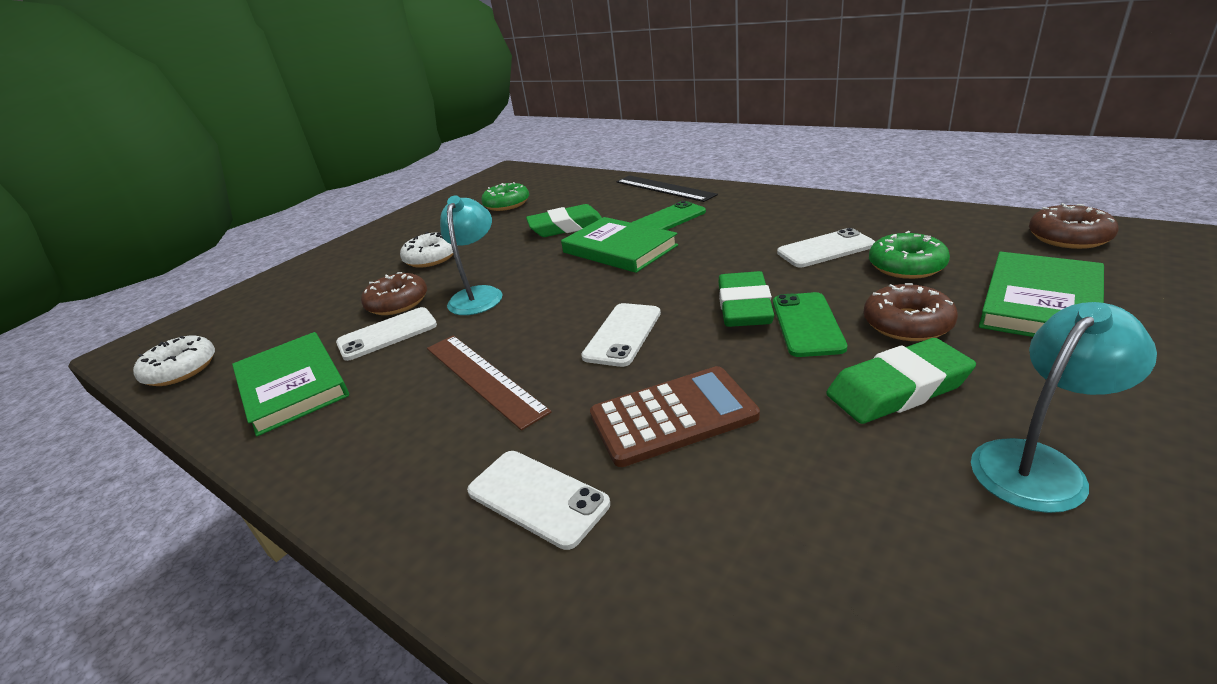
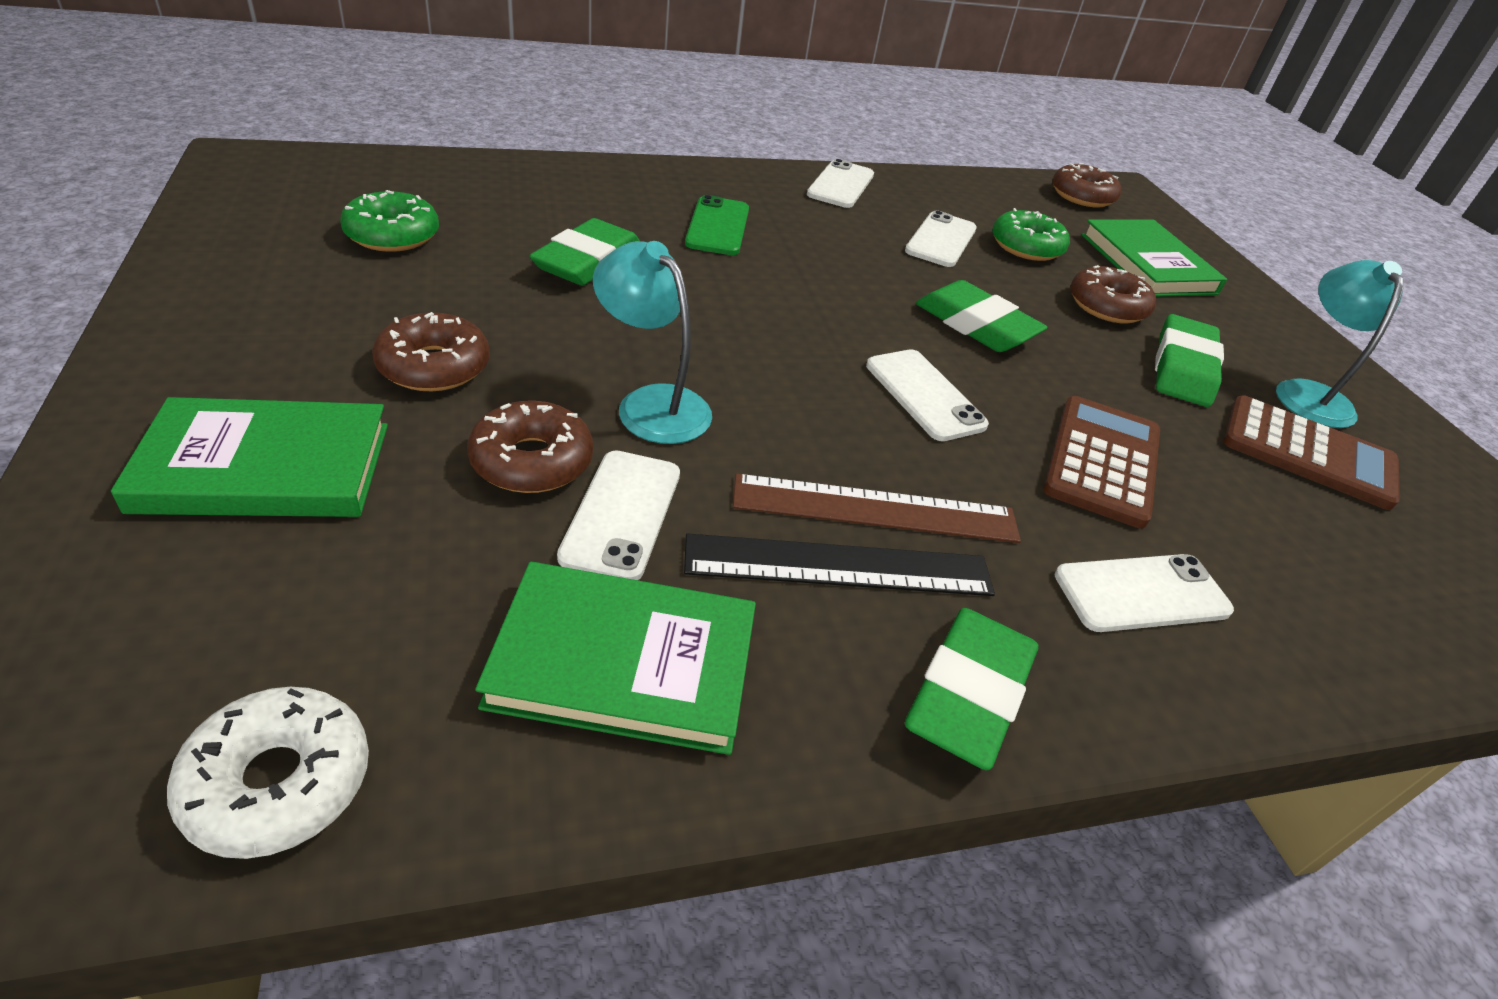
camera: 60 degrees left, 10 degrees up
(359, 477) = (968, 694): none -> green eraser
(431, 258) = (434, 366): white donut -> brown donut
(619, 249) = (729, 283): green book -> green book (265, 466)
(664, 188) = (629, 176): black ruler -> black ruler (839, 566)
(805, 205) = (840, 185): none -> white phone
(807, 324) = (1049, 329): green phone -> none
(913, 504) = (1308, 453): none -> brown calculator

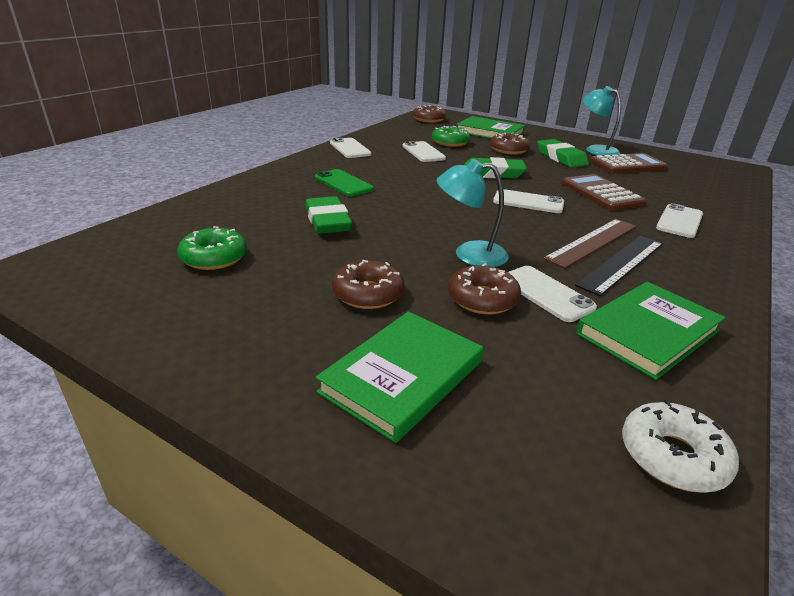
camera: 40 degrees left, 10 degrees down
(968, 694) = (712, 272): green eraser -> none

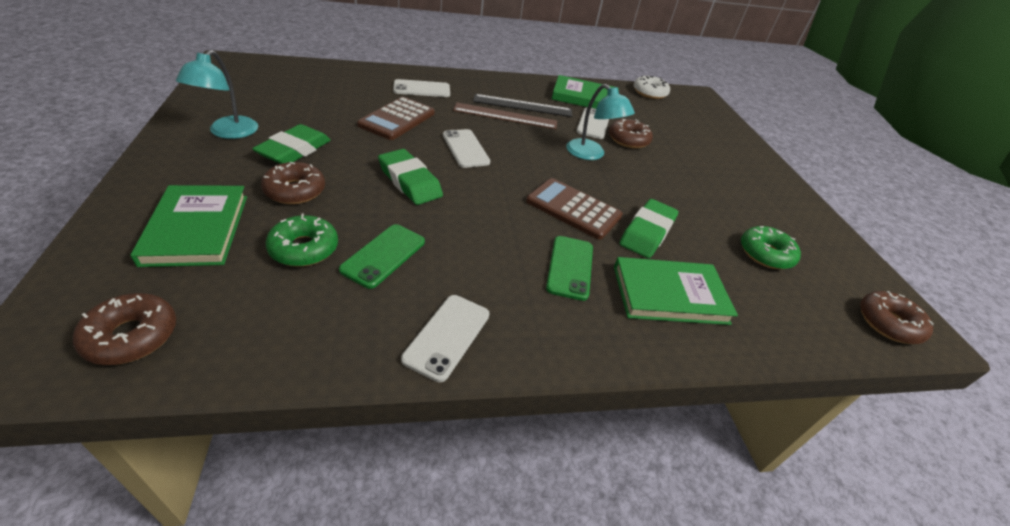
camera: 135 degrees left, 10 degrees up
(368, 294) = (684, 174): brown donut -> brown donut (888, 323)
(402, 376) = (709, 145): green book -> green book (669, 295)
(423, 152) = (384, 255): white phone -> green phone
(627, 165) = (281, 112): brown calculator -> brown calculator (573, 209)

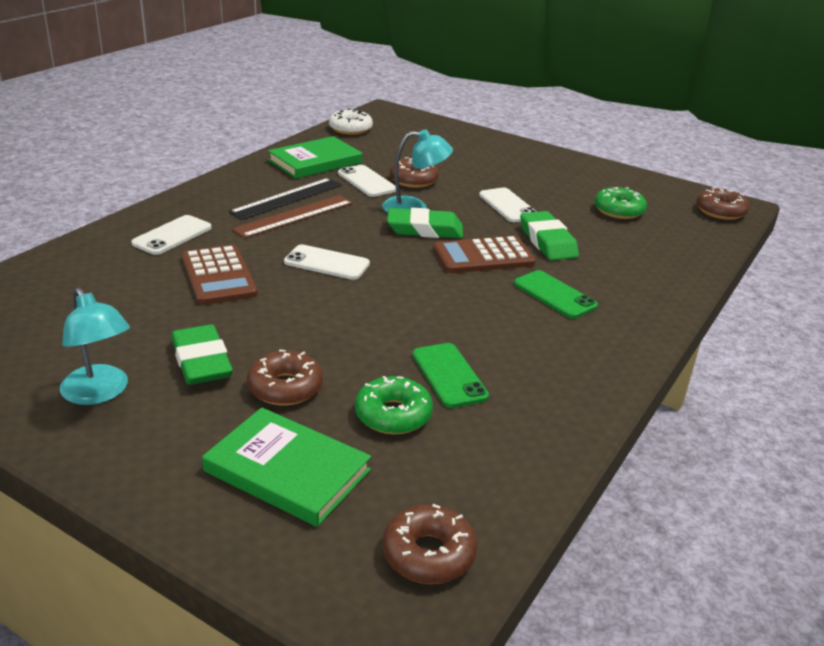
camera: 45 degrees left, 10 degrees down
(410, 181) = (347, 316): green eraser -> green eraser (424, 229)
(447, 336) = (580, 385): white phone -> white phone (508, 206)
(669, 295) = (624, 271): green book -> none

